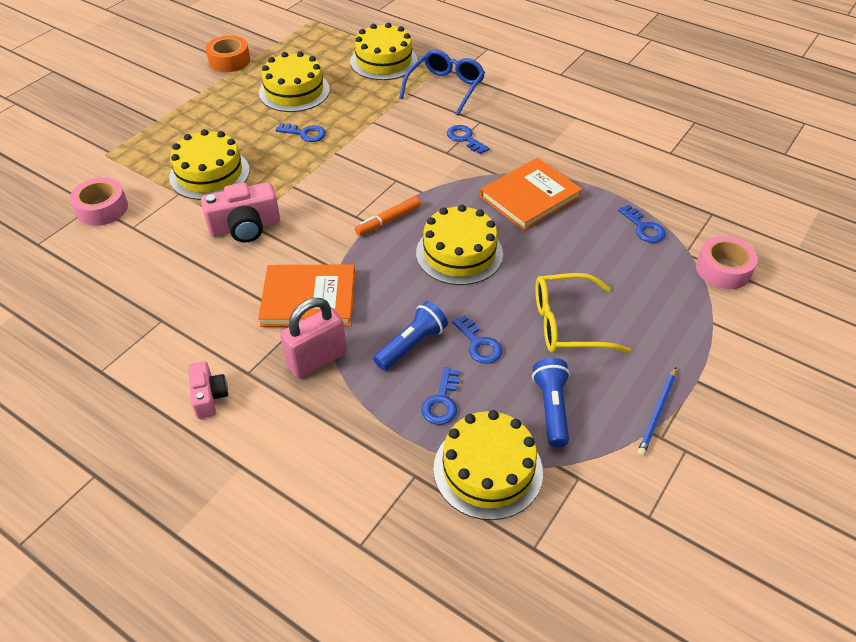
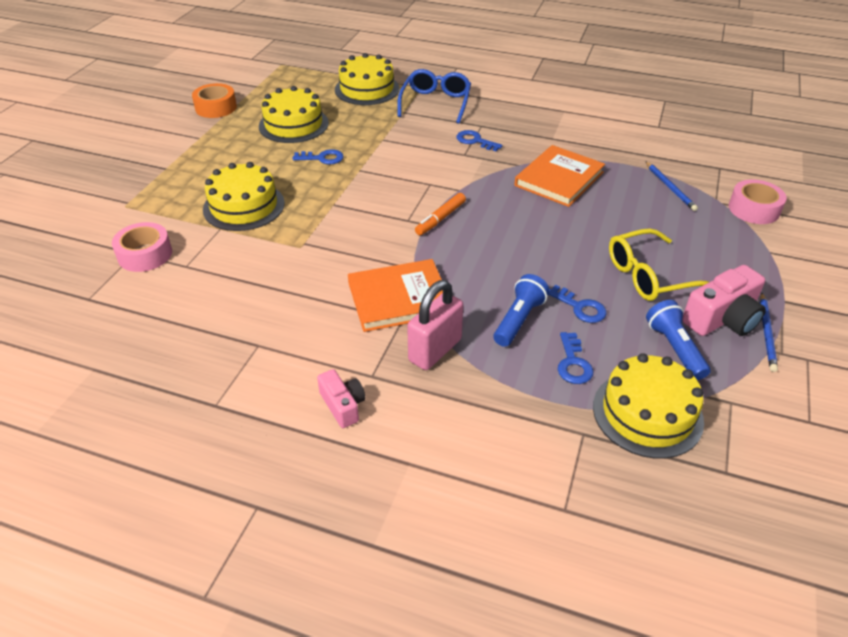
camera: 15 degrees left, 5 degrees down
(245, 227) = (303, 246): pink camera -> pink camera (722, 319)
(459, 253) = (521, 235): yellow cake -> none
(644, 228) = (670, 188): blue key -> blue pencil

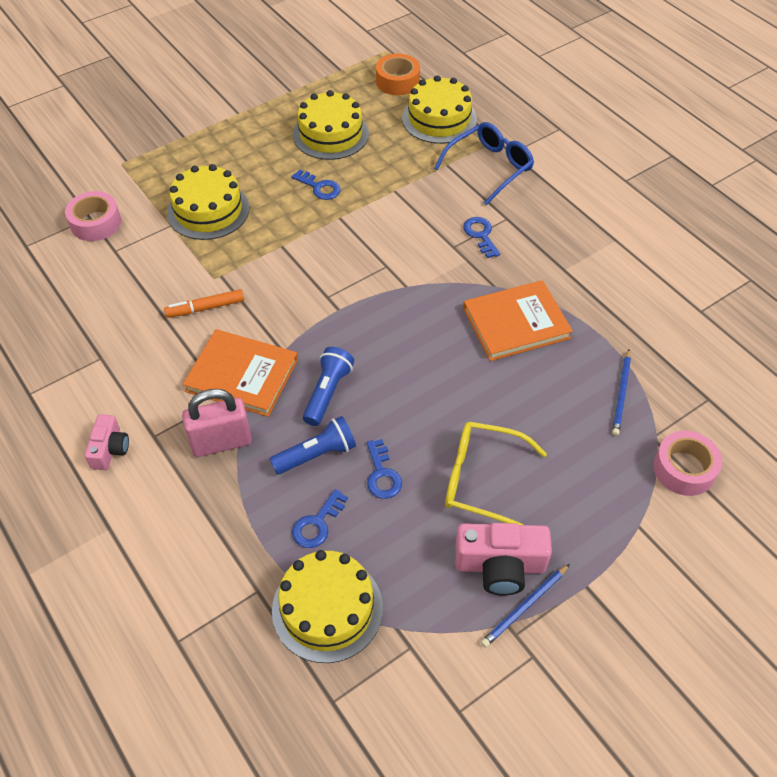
camera: 35 degrees right, 10 degrees up
(216, 107) = (282, 82): orange tape -> orange tape (397, 81)
(440, 219) = (357, 311): orange marker -> orange marker (205, 308)
(674, 348) = (420, 566): blue flashlight -> blue flashlight (327, 392)

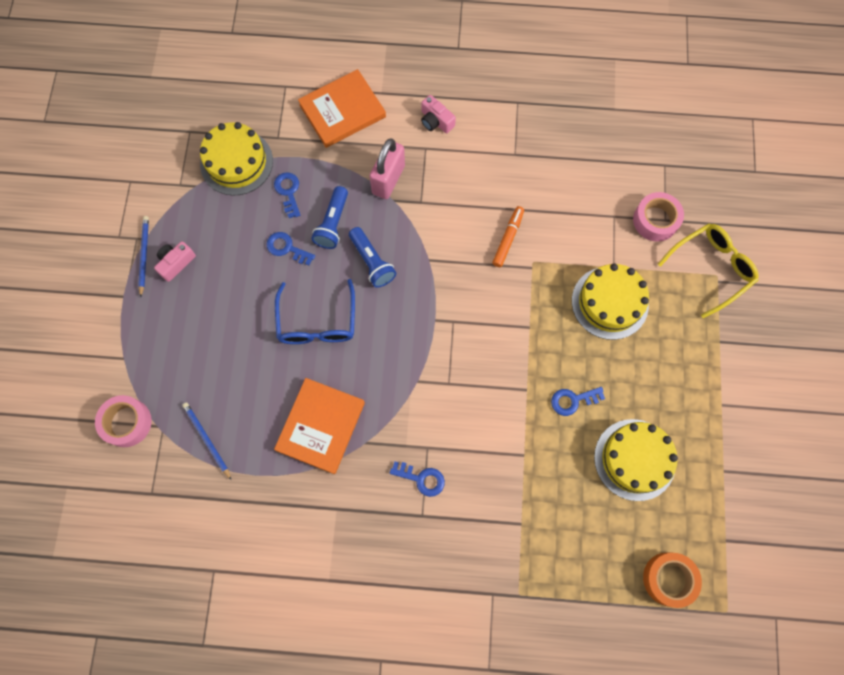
camera: 130 degrees right, 20 degrees up
(242, 375) = (429, 223): orange book -> orange book (342, 111)
(439, 119) = (585, 570): yellow cake -> none
(482, 480) = (232, 299): yellow glasses -> yellow glasses (711, 268)
(489, 167) = (489, 557): blue glasses -> blue glasses (317, 322)
(500, 566) = (176, 263): pink camera -> pink camera, size x0.61

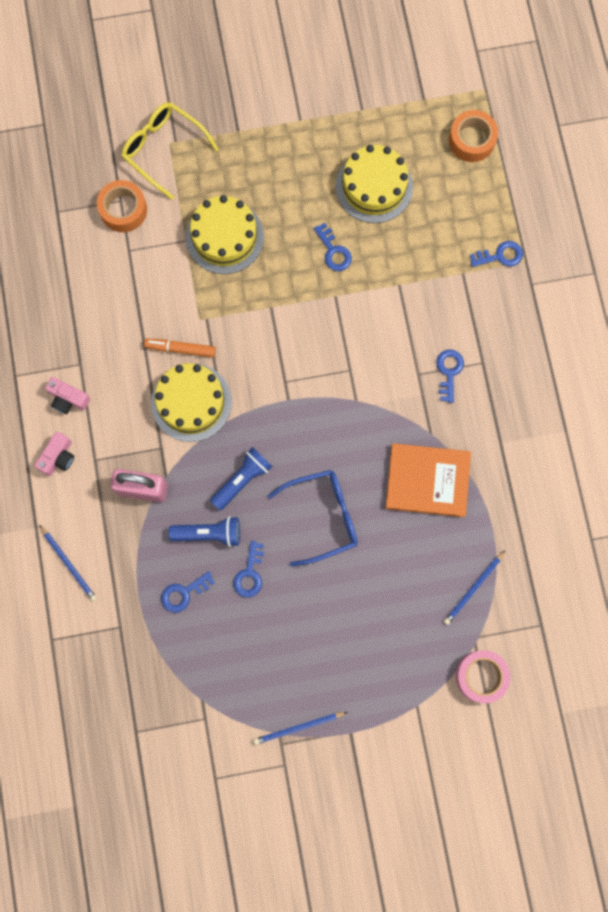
camera: 105 degrees left, 5 degrees up
(176, 263) = (298, 689): pink camera -> pink camera (68, 399)
(236, 162) = (161, 663): yellow cake -> yellow cake (191, 402)
(342, 111) = (69, 564): orange book -> blue pencil
(531, 570) = (500, 256): none -> blue key
(655, 220) = (123, 210): pink tape -> orange tape

